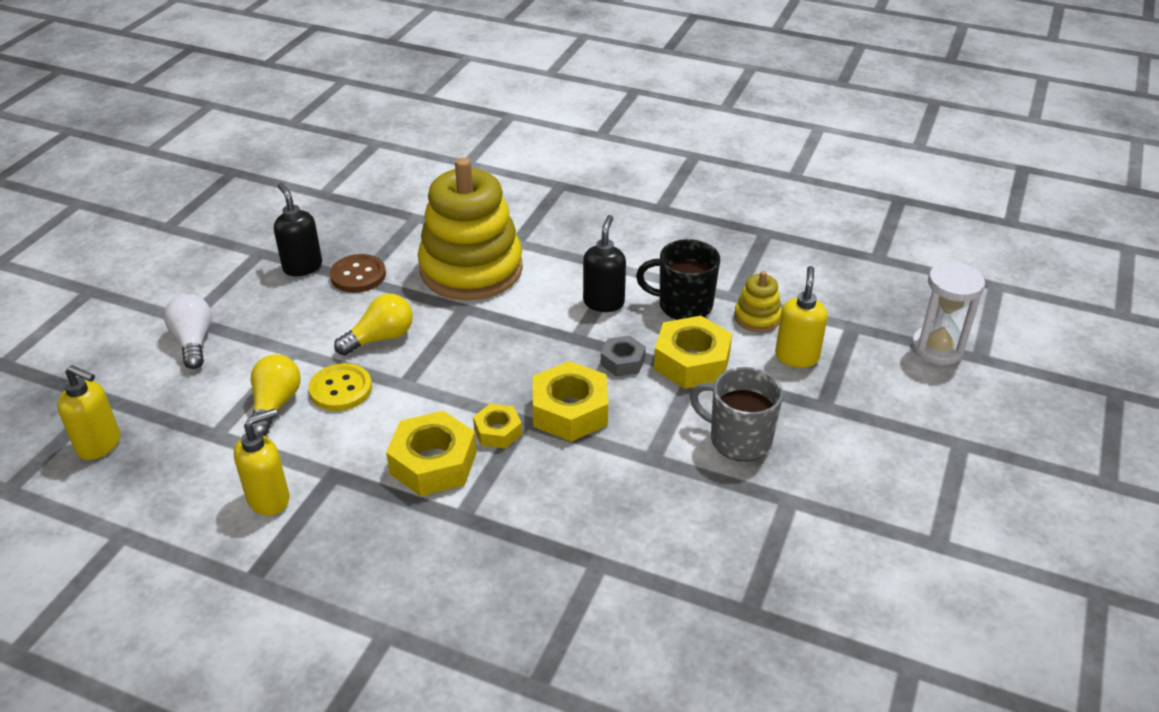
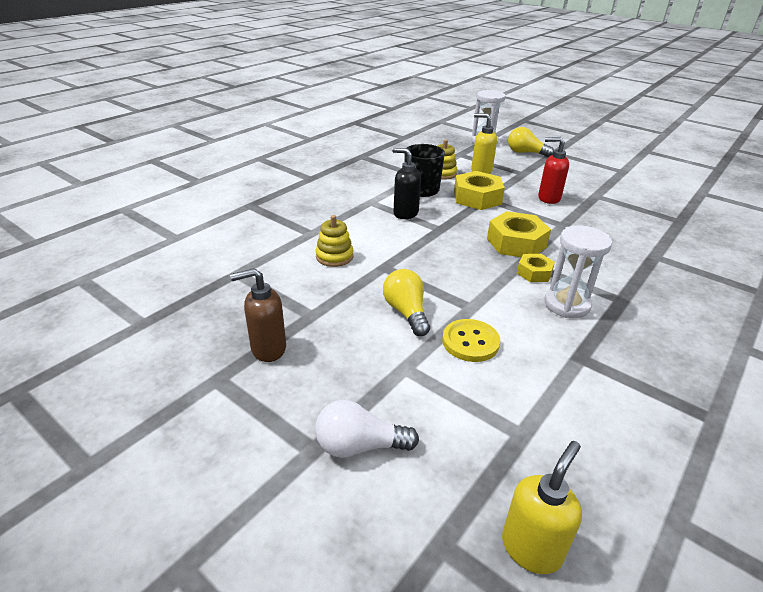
camera: 75 degrees left, 5 degrees down
(269, 499) = (613, 399): yellow soap dispenser -> none
(275, 405) = (484, 386): yellow light bulb -> yellow light bulb (525, 153)
(302, 267) = (268, 349): black soap dispenser -> brown soap dispenser
(358, 275) = (306, 315): brown button -> none
(433, 463) = (567, 304): yellow nut -> white hourglass
(471, 269) = (334, 256): yellow stacking toy -> yellow stacking toy, size x0.43
(622, 361) = (470, 218): grey nut -> none
(738, 439) = (548, 198): grey mug -> red soap dispenser

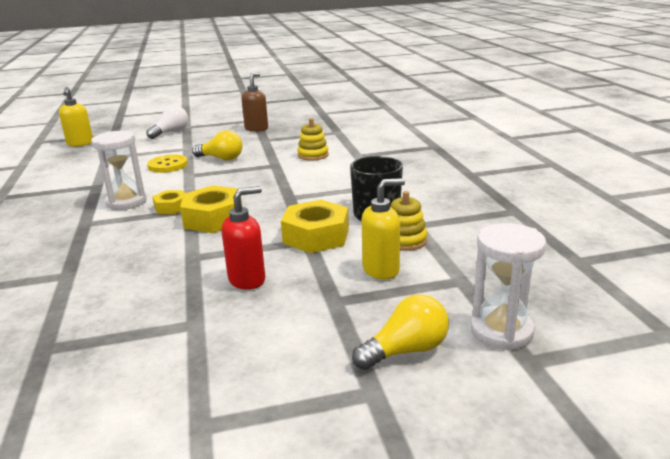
camera: 130 degrees right, 10 degrees down
(405, 213) = (338, 192): black soap dispenser -> none

